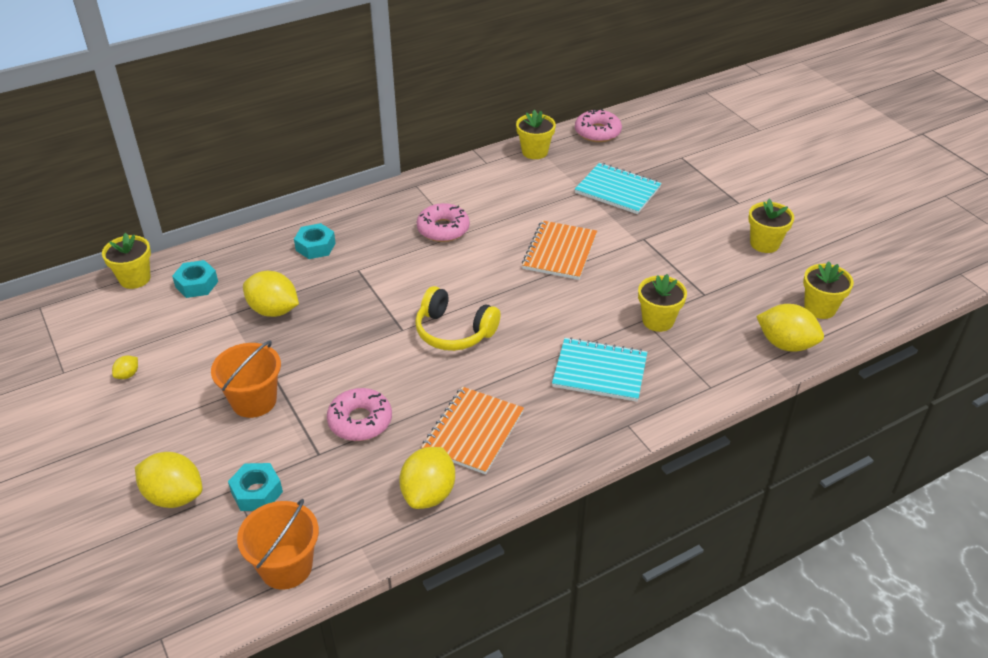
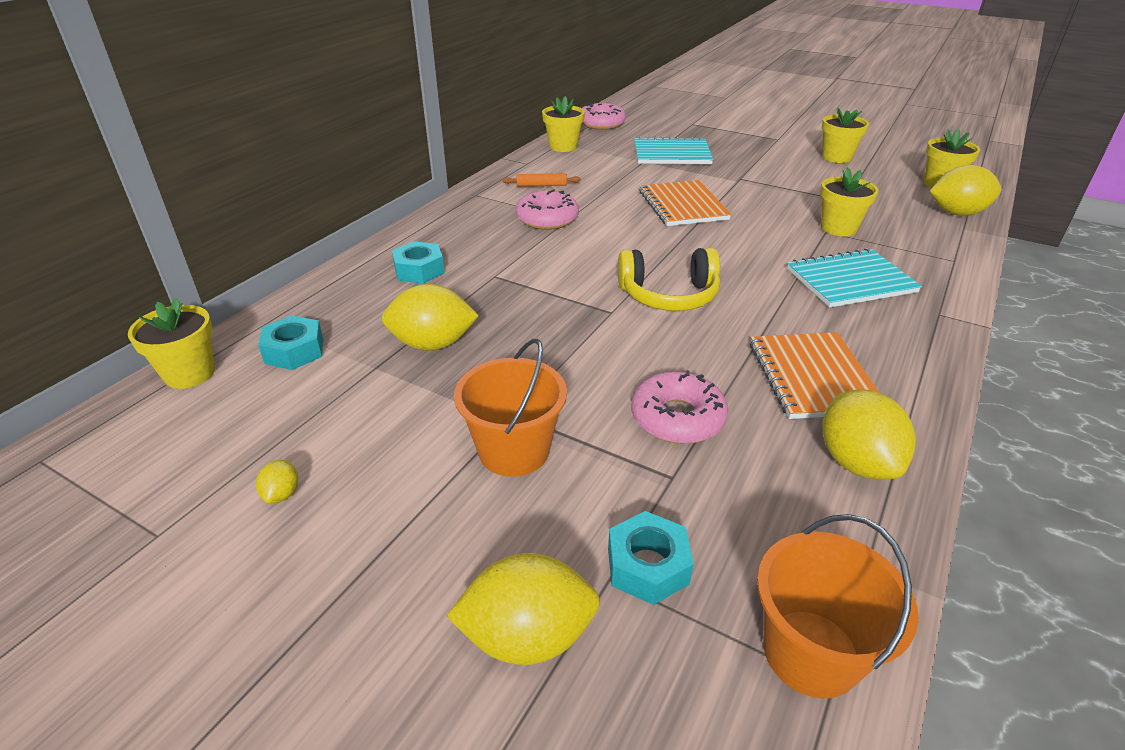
camera: 30 degrees left, 5 degrees down
(473, 192) = (541, 185): none -> orange rolling pin

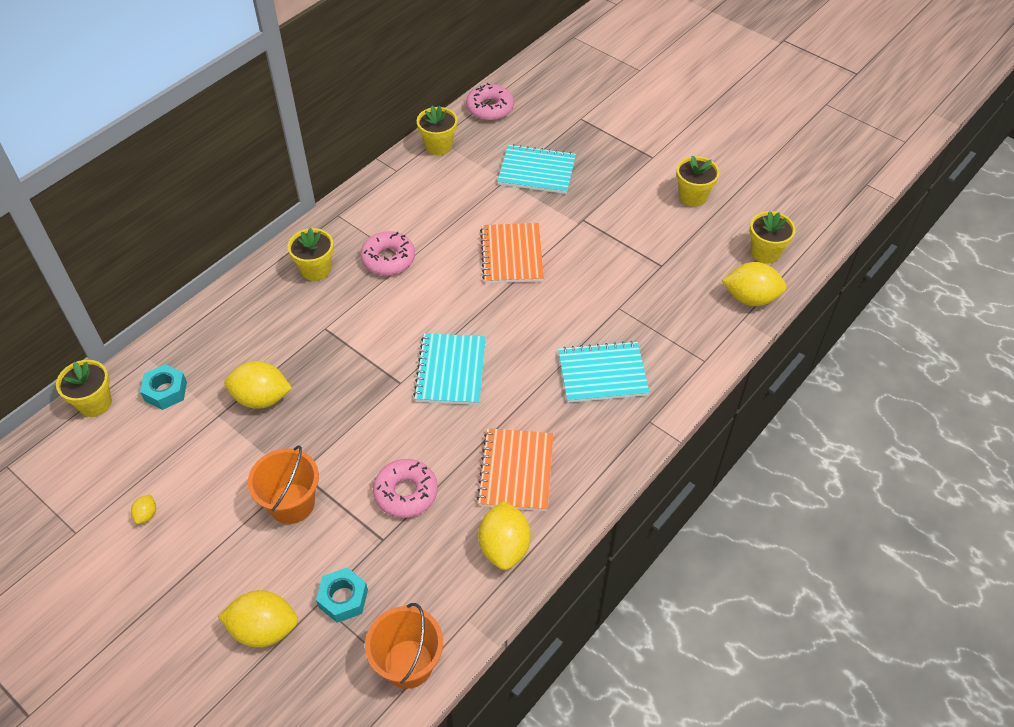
camera: 10 degrees right, 15 degrees up
(419, 270) = (268, 313): turquoise nut -> none
(541, 185) = (399, 208): orange rolling pin -> none
(668, 295) = (451, 370): yellow headphones -> turquoise notebook
(838, 228) = (632, 305): yellow flower pot -> yellow flower pot (316, 270)

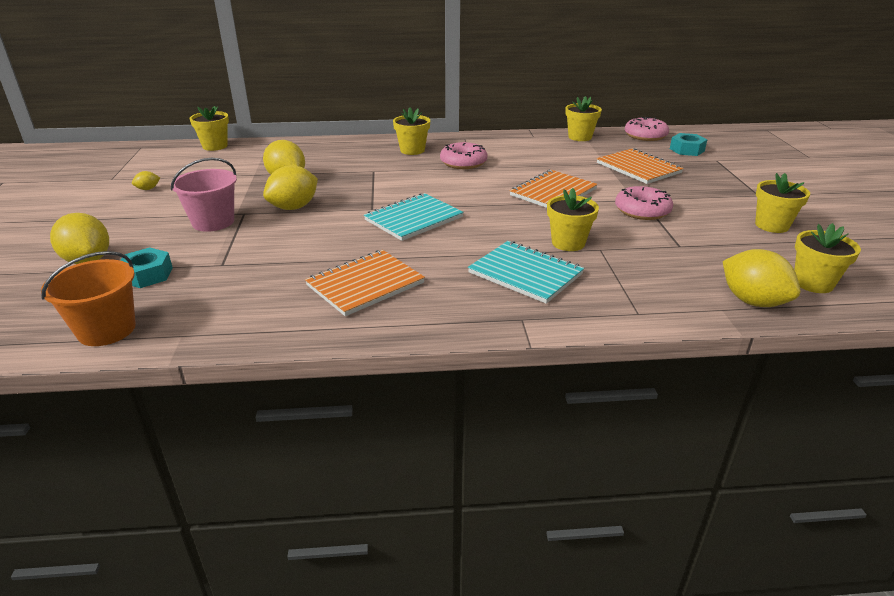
camera: 45 degrees right, 20 degrees down
(166, 391) = (250, 156): turquoise nut -> turquoise nut (687, 150)
(291, 503) = (213, 222): orange bucket -> pink bucket
(406, 493) = (278, 253): pink donut -> pink donut (642, 210)
(504, 547) = (280, 316): yellow lemon -> yellow lemon (294, 207)
(537, 171) = (638, 168): turquoise notebook -> orange notebook
(592, 316) = (568, 243): none -> yellow flower pot

